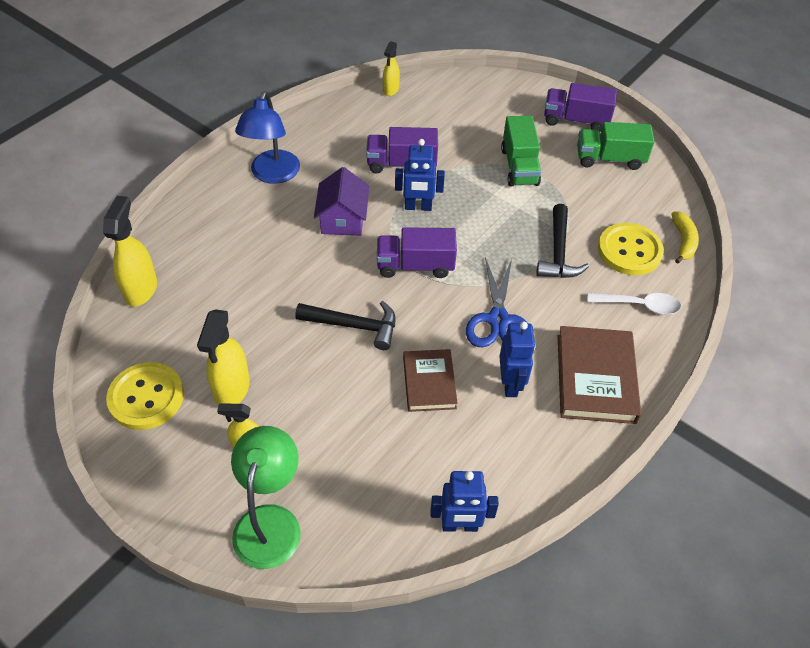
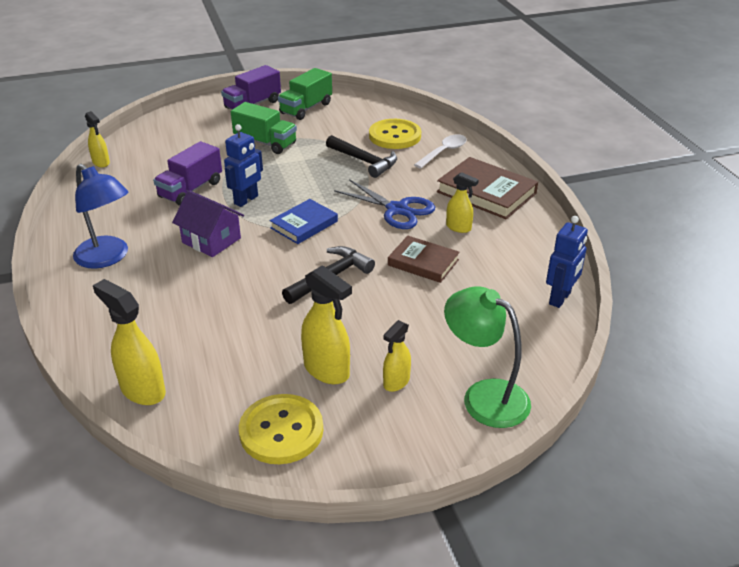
camera: 55 degrees left, 15 degrees down
(415, 265) = (304, 224): purple truck -> blue book
(510, 384) = (459, 227): blue robot -> yellow spray bottle
(683, 241) = (409, 115): yellow banana -> none

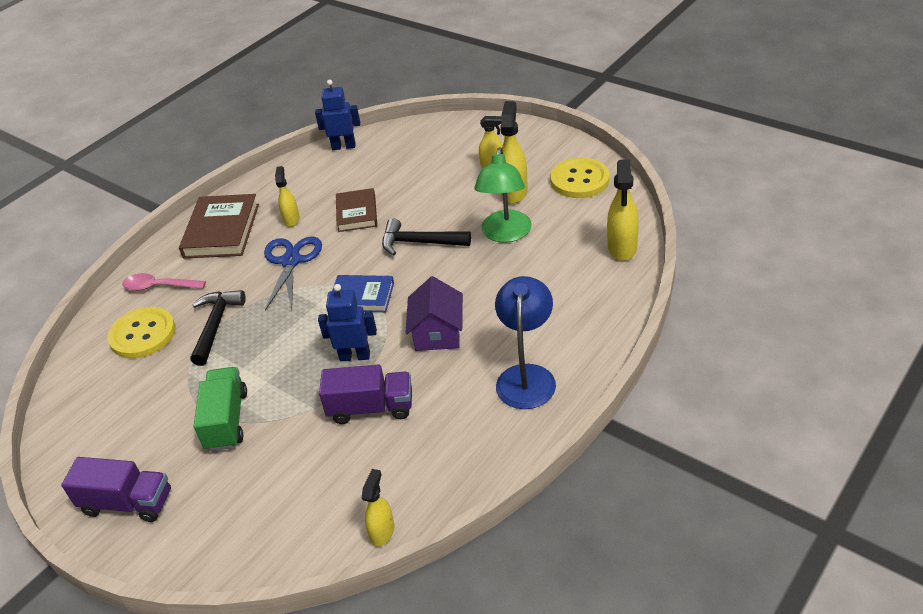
camera: 120 degrees left, 5 degrees up
(306, 108) = (110, 444): green truck -> none
(444, 152) = (159, 286): white spoon -> pink spoon
(484, 396) = (468, 134): green lamp -> green lamp (505, 234)

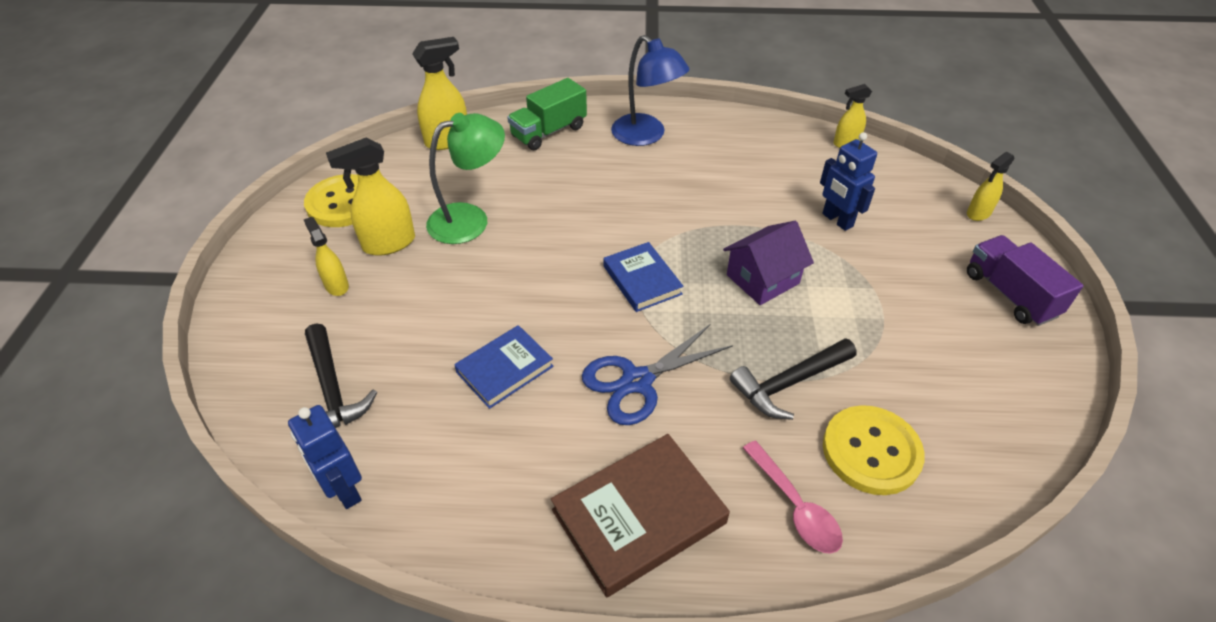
camera: 130 degrees left, 5 degrees up
(227, 420) = (872, 285): green truck -> green truck (549, 132)
(291, 219) = (560, 438): yellow spray bottle -> yellow spray bottle (978, 213)
(355, 356) = (719, 242): blue robot -> blue robot (837, 220)
(357, 213) = (505, 369): brown book -> blue book
(371, 408) = (760, 201): purple truck -> none
(419, 242) = (525, 279): black hammer -> black hammer (332, 390)
(437, 333) = (644, 203): purple house -> purple house (762, 279)
(527, 376) = (646, 136): blue lamp -> blue lamp turned 105 degrees counterclockwise

